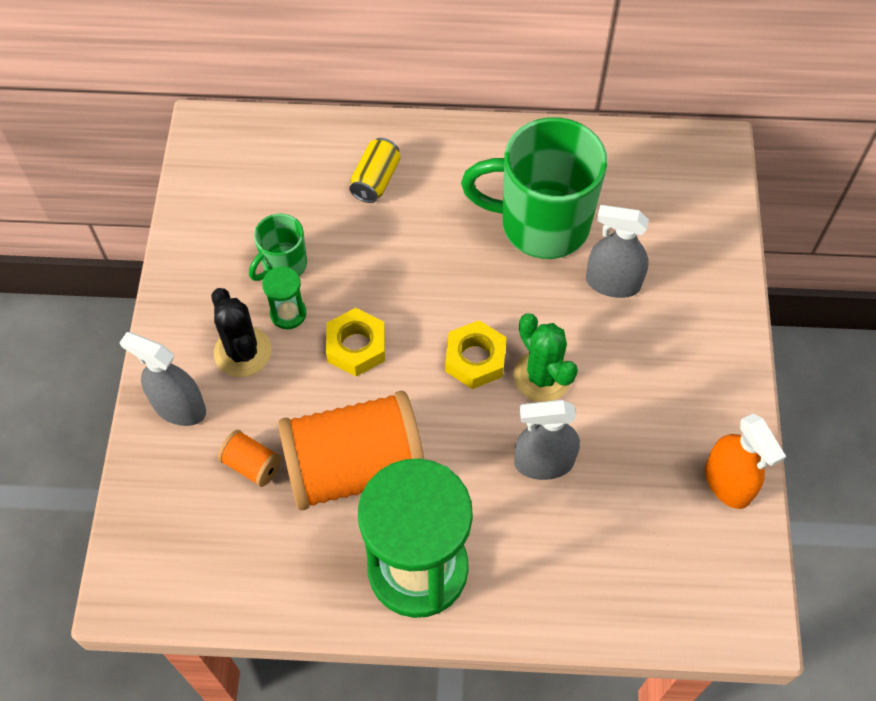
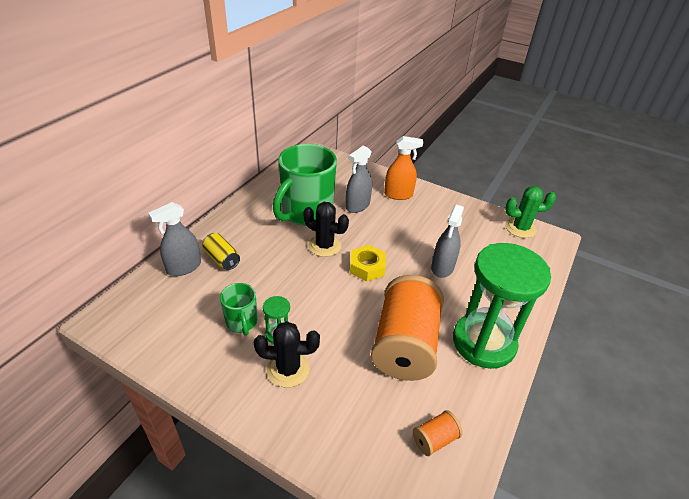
camera: 65 degrees left, 20 degrees down
(179, 407) = (305, 424): grey spray bottle -> grey spray bottle (184, 267)
(252, 465) = (375, 398): orange spool -> orange spool (435, 439)
(356, 347) = (325, 311): yellow nut -> none
(484, 284) = (324, 246): none -> black cactus
(542, 376) = (393, 248): green cactus -> green cactus (520, 228)
(727, 483) = (482, 216): orange spray bottle -> orange spray bottle (398, 195)

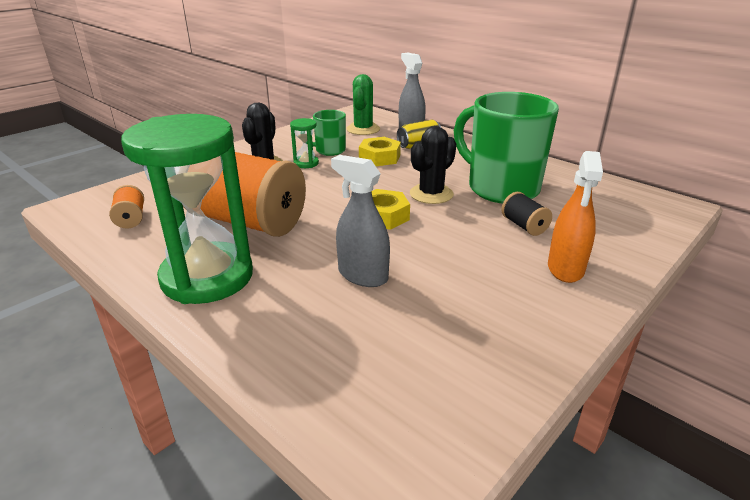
camera: 105 degrees right, 10 degrees down
(256, 282) = (379, 157): none -> yellow nut
(357, 206) = (524, 226): grey spray bottle -> black spool
(520, 228) = (459, 420): green cactus -> green cactus (363, 129)

